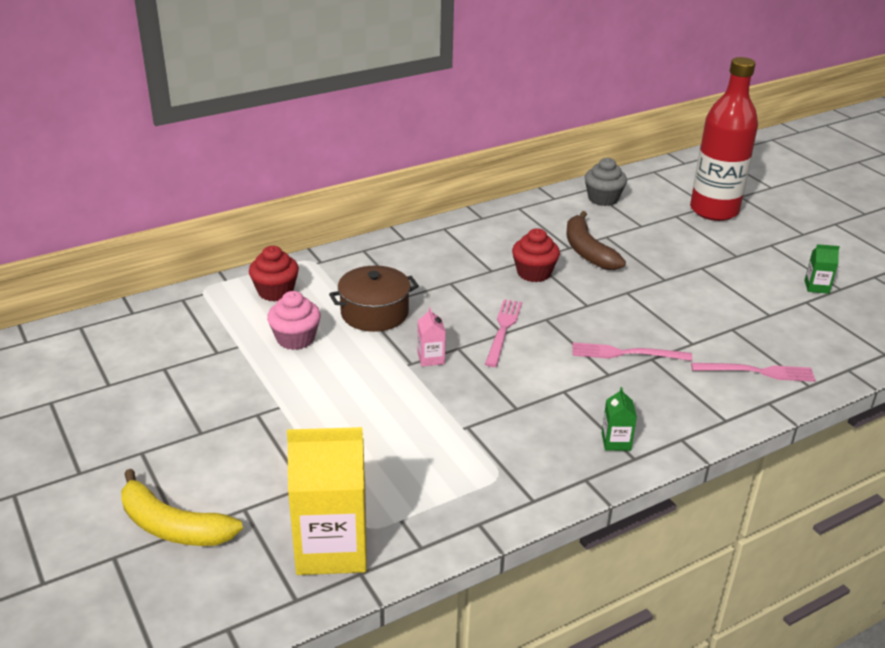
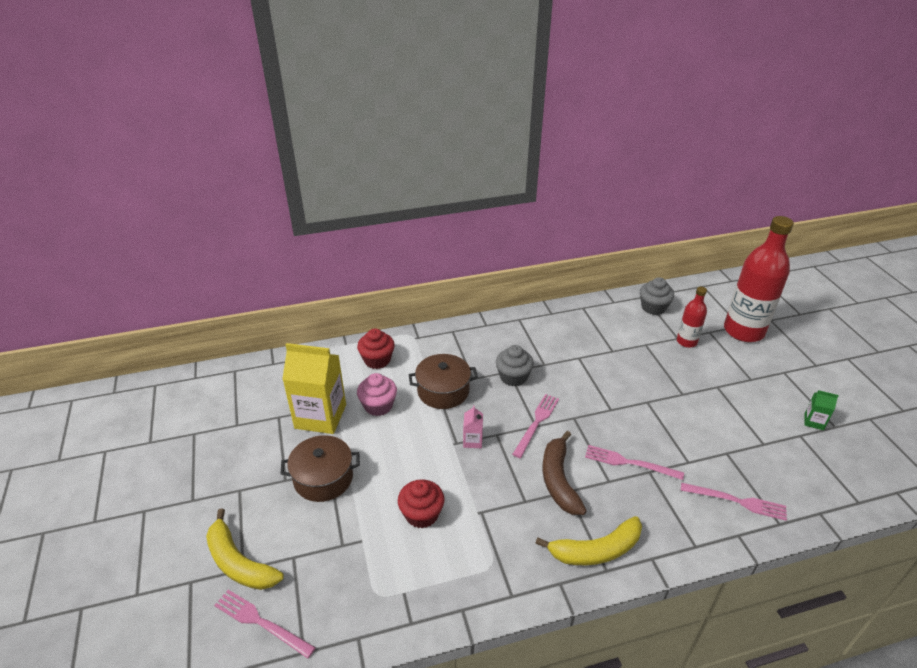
camera: 15 degrees right, 5 degrees up
(228, 580) = (261, 622): none -> pink fork
(252, 423) = (323, 478): none -> brown pot
(332, 548) = (344, 608): yellow carton -> yellow carton (320, 416)
(458, 288) = (513, 377): none -> grey cupcake
(534, 273) = (577, 372): red cupcake -> red cupcake (421, 514)
(587, 251) = (626, 356): brown banana -> brown banana (559, 480)
(616, 442) = (596, 550): green carton -> yellow banana
(653, 228) = (686, 342): none -> red bottle

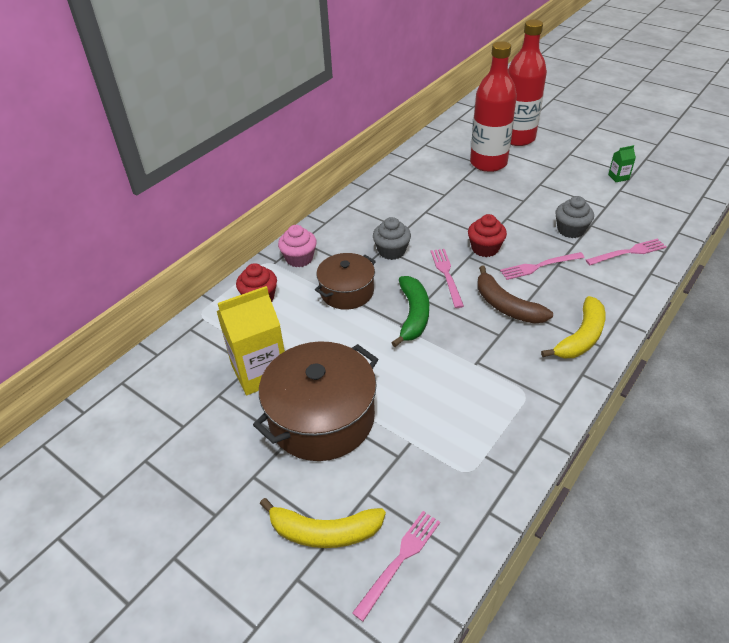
camera: 35 degrees left, 5 degrees up
(261, 622) = (399, 560): pink fork -> pink fork turned 135 degrees clockwise
(323, 478) = (321, 418): brown pot -> brown pot, size x1.64
(378, 406) = (303, 333): pink cupcake -> pink cupcake (299, 258)
(421, 514) = (435, 392): red cupcake -> red cupcake (485, 248)
(472, 441) = (413, 315): pink carton -> green banana
(653, 307) = (440, 149): grey cupcake -> grey cupcake (570, 230)
(686, 342) = (488, 163): red bottle -> red bottle, size x1.98

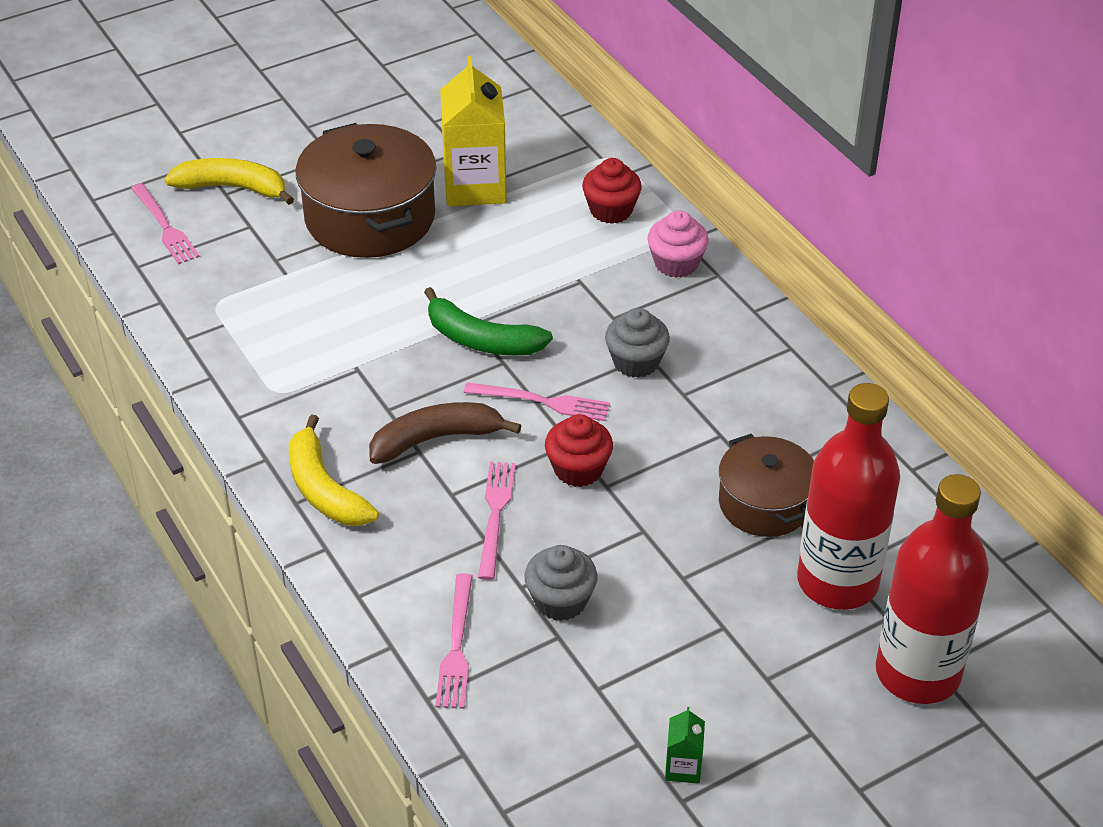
camera: 110 degrees right, 0 degrees up
(324, 532) = (233, 188): yellow banana -> yellow banana turned 75 degrees clockwise
(347, 291) = (572, 291): brown pot -> brown pot (764, 503)

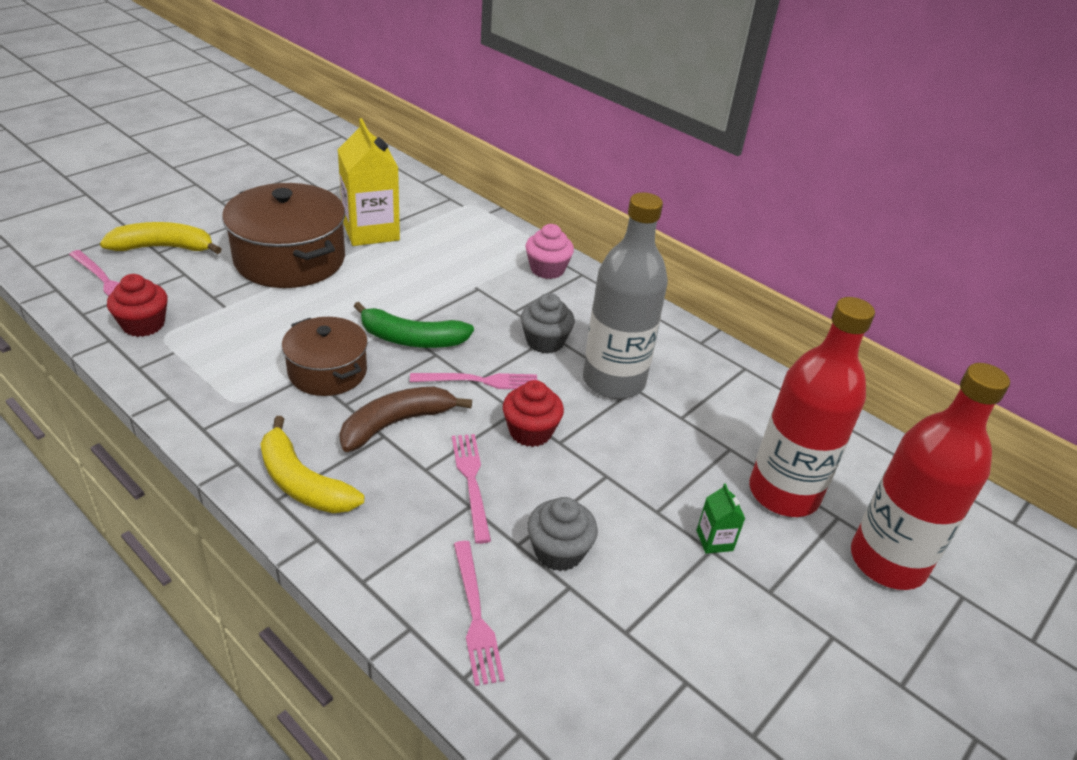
camera: 20 degrees left, 5 degrees down
(611, 210) = (483, 238): red cupcake -> red cupcake (143, 325)
(683, 767) = (738, 698): green carton -> green carton (714, 540)
(698, 422) = (613, 381): none -> grey bottle
(764, 503) = (695, 437): brown pot -> brown pot (327, 372)

